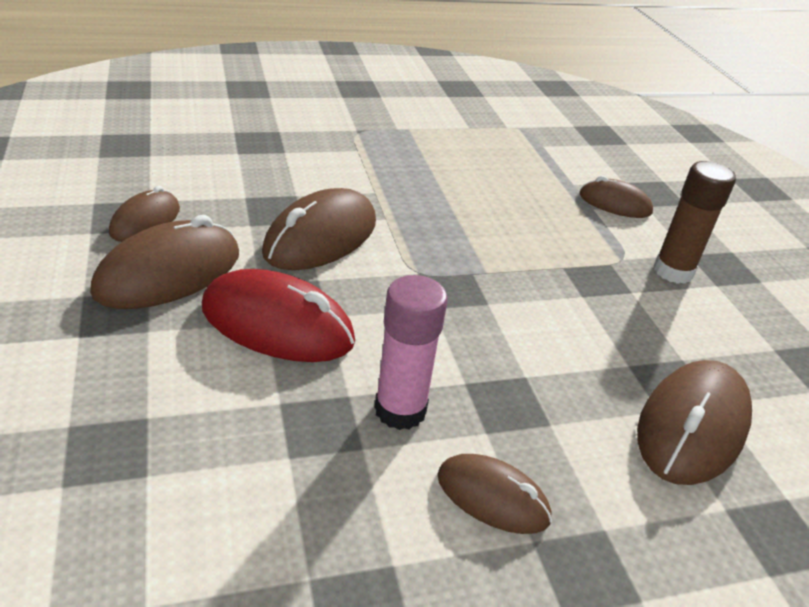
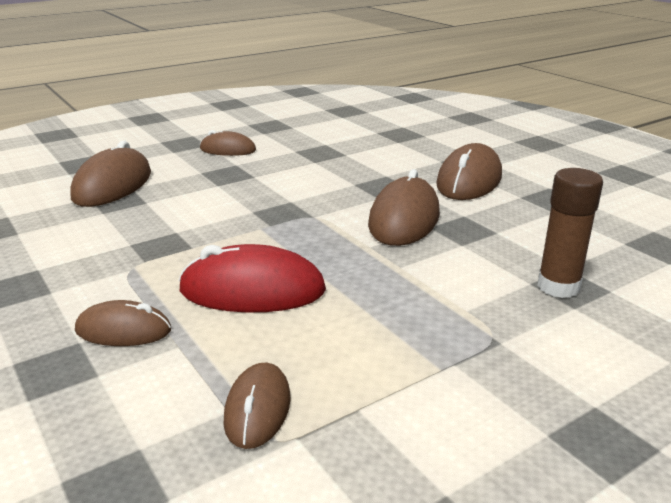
camera: 165 degrees right, 10 degrees down
(145, 221) = (531, 199): brown mouse -> brown mouse (258, 409)
(277, 324) = (378, 175): red mouse -> red mouse (252, 291)
(400, 410) = (284, 162): pink glue stick -> none
(673, 271) = (80, 269): brown glue stick -> brown glue stick (558, 287)

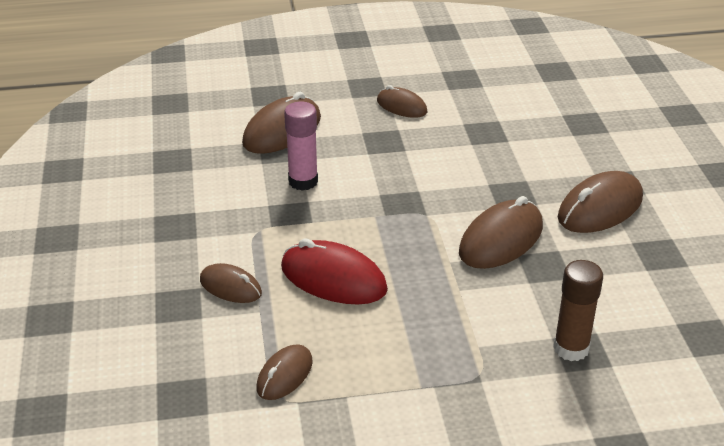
camera: 25 degrees right, 10 degrees up
(160, 217) = (303, 181): none -> pink glue stick

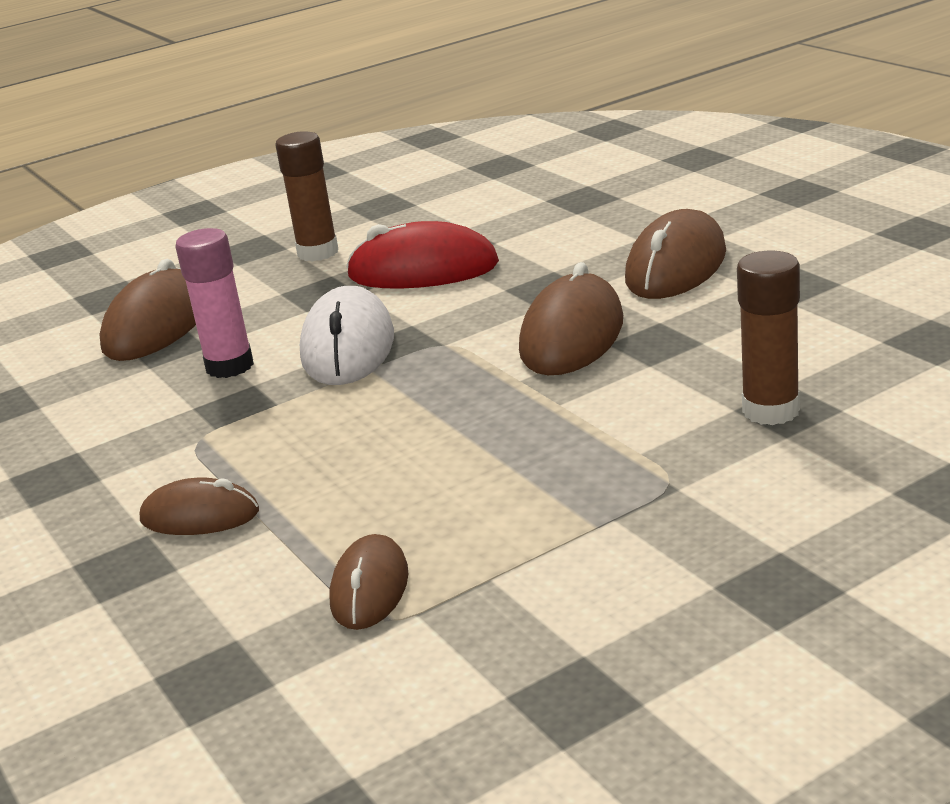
camera: 20 degrees left, 10 degrees down
(333, 279) = (360, 453): red mouse -> red mouse (423, 270)
(374, 194) = (348, 347): none -> white mouse
(401, 106) = (318, 253): brown mouse -> brown glue stick

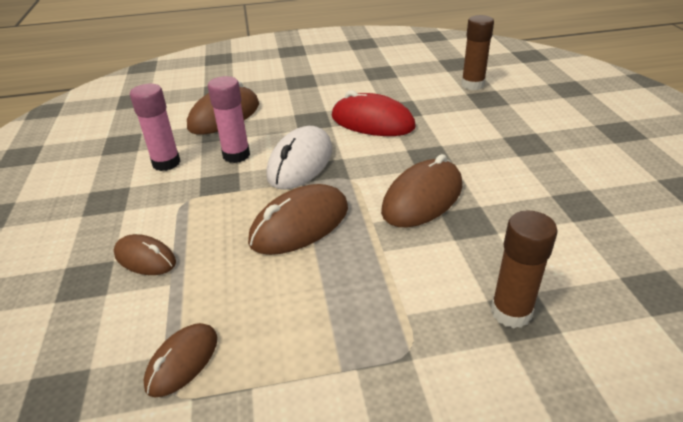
camera: 20 degrees right, 10 degrees up
(113, 407) = (166, 163): none -> pink glue stick
(318, 253) = (329, 93): brown glue stick -> brown glue stick (472, 85)
(676, 266) = (514, 165): brown mouse -> brown mouse (300, 225)

